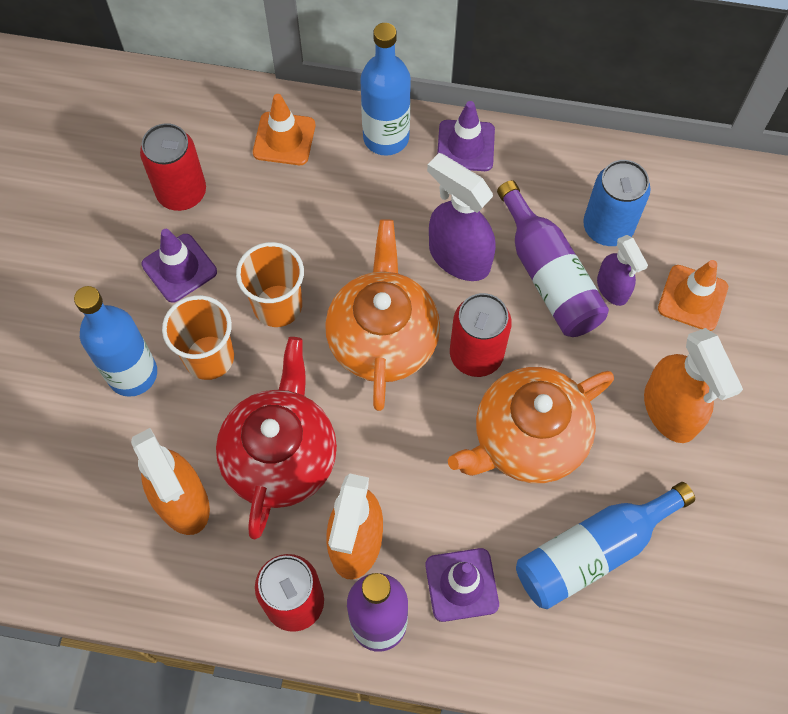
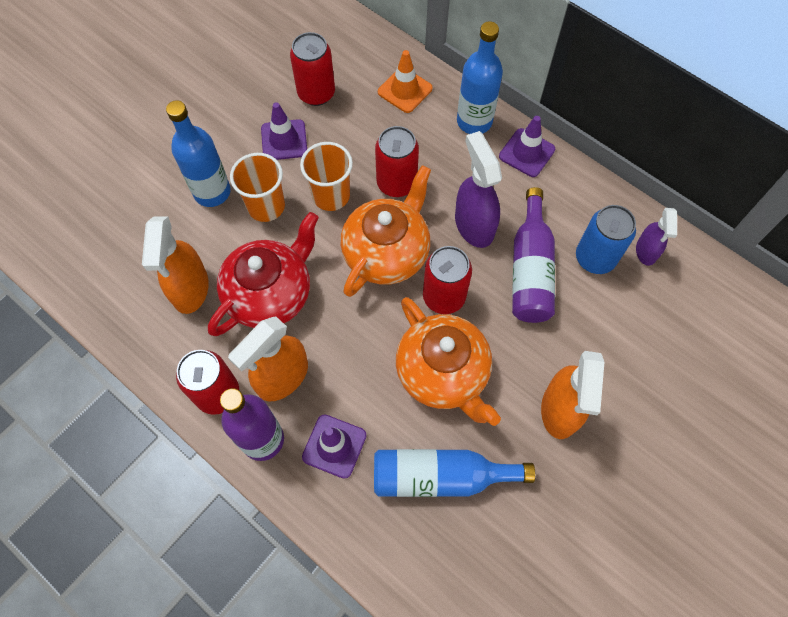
camera: 30 degrees right, 0 degrees up
(343, 253) = (396, 183): none -> red can
(527, 439) = (443, 373): orange teapot -> orange teapot turned 120 degrees counterclockwise
(612, 289) = (571, 302): purple spray bottle -> purple spray bottle (646, 251)
(692, 298) = (628, 339): orange traffic cone -> none

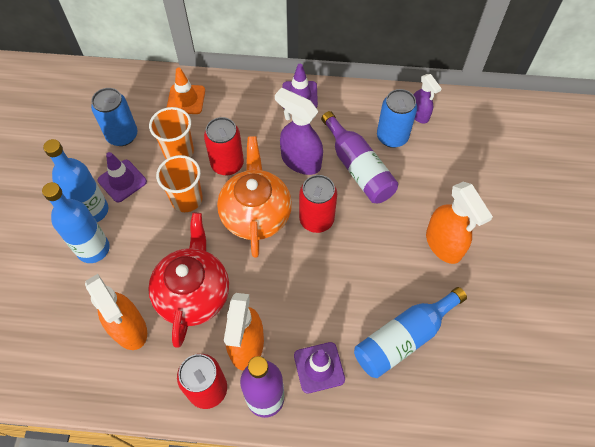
camera: 35 degrees left, 5 degrees down
(266, 206) = (143, 234): orange cup -> orange cup (178, 152)
(316, 93) = (122, 135): red can -> blue can
(443, 373) = (354, 269): orange teapot -> none
(474, 121) = (250, 94): blue bottle -> blue bottle (93, 210)

